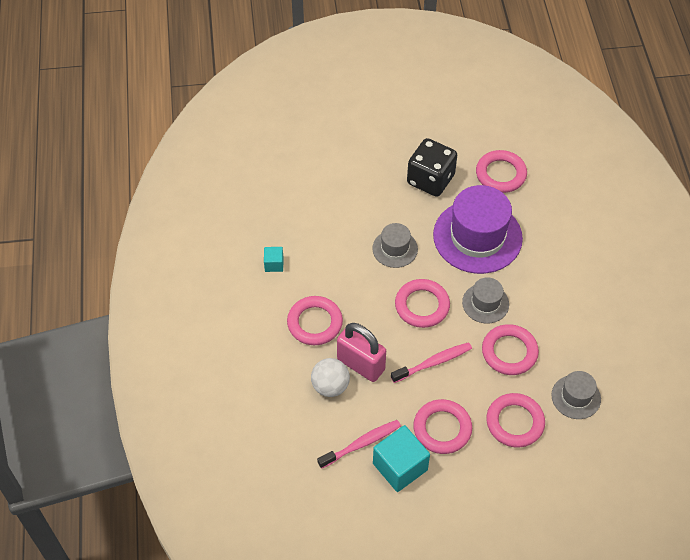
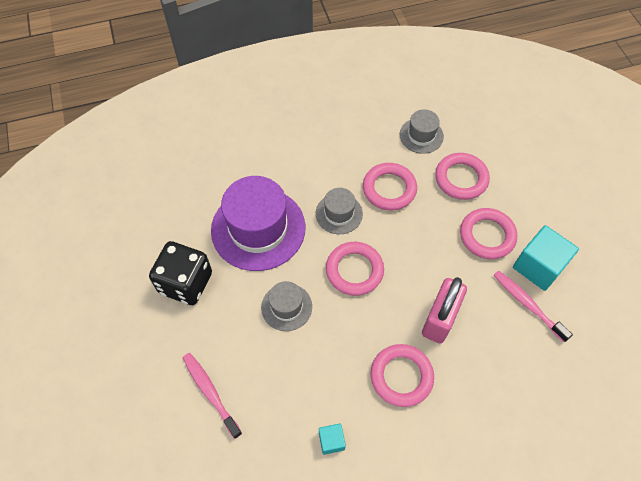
camera: 100 degrees left, 5 degrees up
(330, 386) = (474, 345): white ball -> none
(433, 362) = (418, 251): pink toothbrush -> pink toothbrush (210, 393)
(500, 174) = (173, 215): pink ring -> none

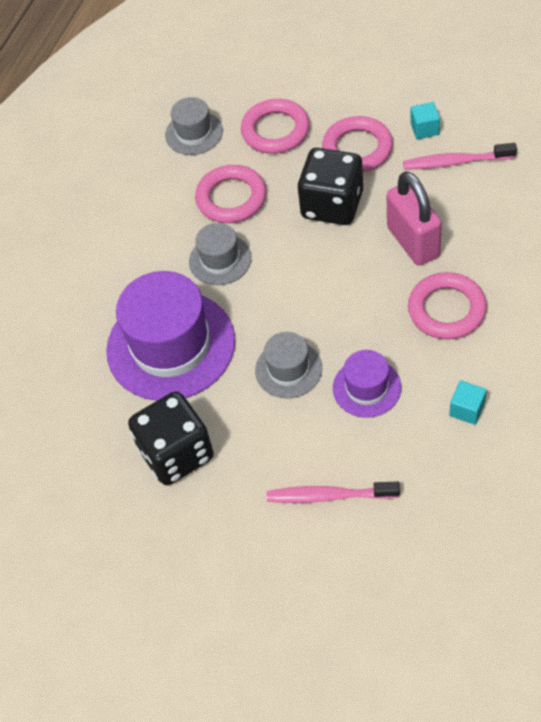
camera: 45 degrees left, 5 degrees down
(305, 364) = (367, 388): none -> purple hat
(354, 270) = (298, 283): pink ring -> none
(430, 250) = (332, 205): none -> black dice
(538, 266) = (424, 129): turquoise cube -> turquoise cube, size x0.51

